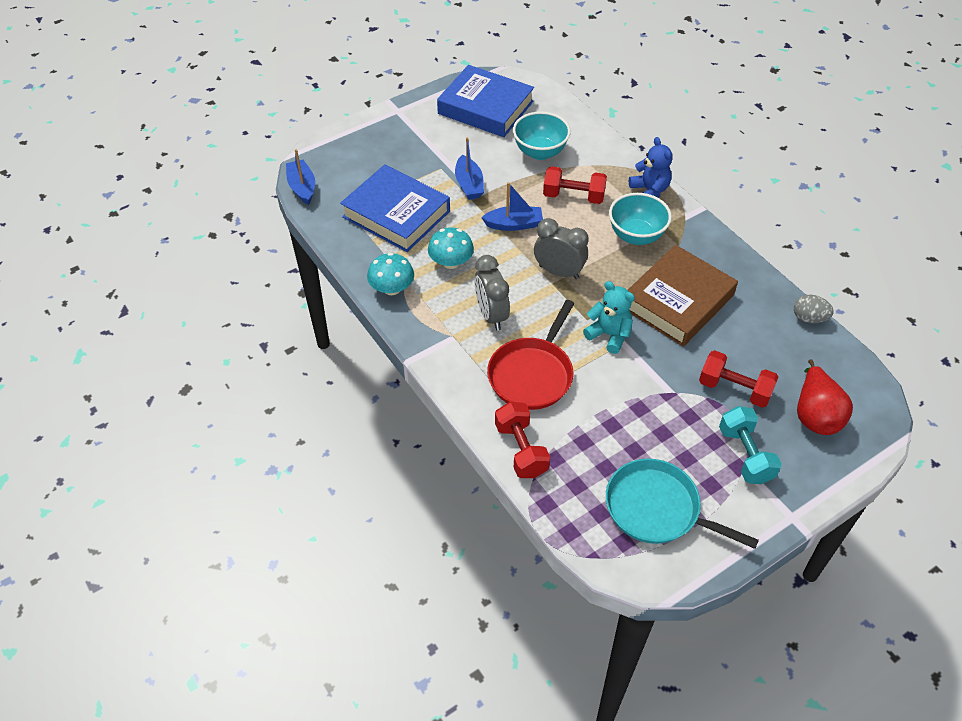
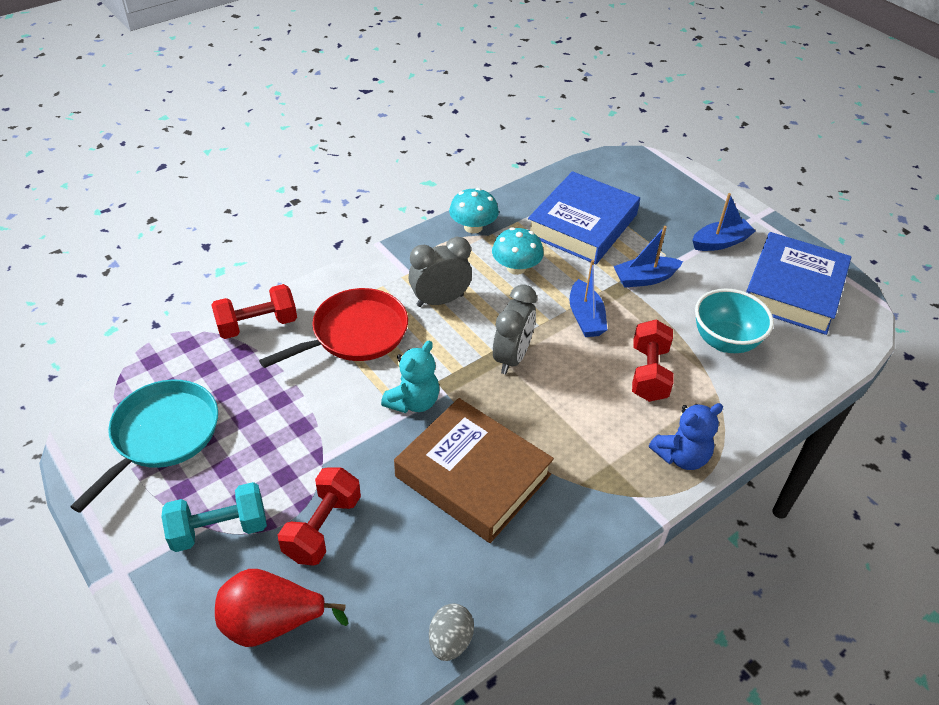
camera: 85 degrees right, 5 degrees down
(302, 187) = (607, 160): blue boat -> blue boat (720, 242)
(532, 374) = (355, 333): red pan -> red pan turned 120 degrees clockwise
(636, 236) = (588, 436): turquoise bowl -> none

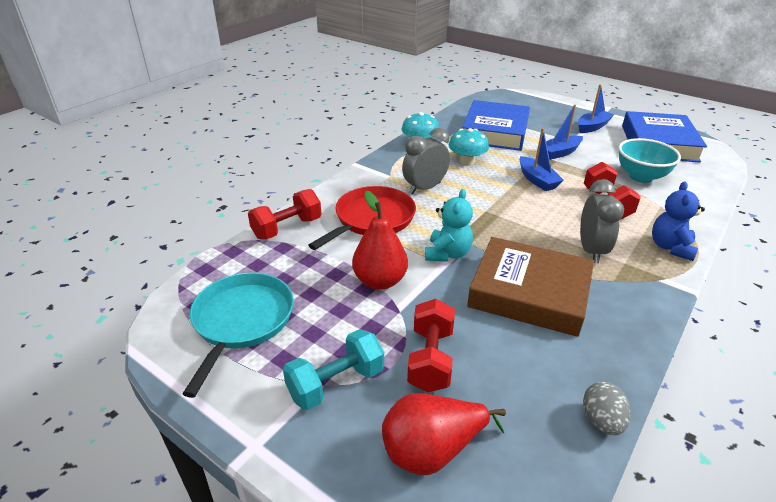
camera: 15 degrees left, 10 degrees down
(321, 420) = (380, 281): none -> red pear
(512, 357) = (503, 212): grey clock -> grey clock (591, 250)
(681, 456) = (670, 247): blue teddy bear -> blue teddy bear turned 150 degrees clockwise

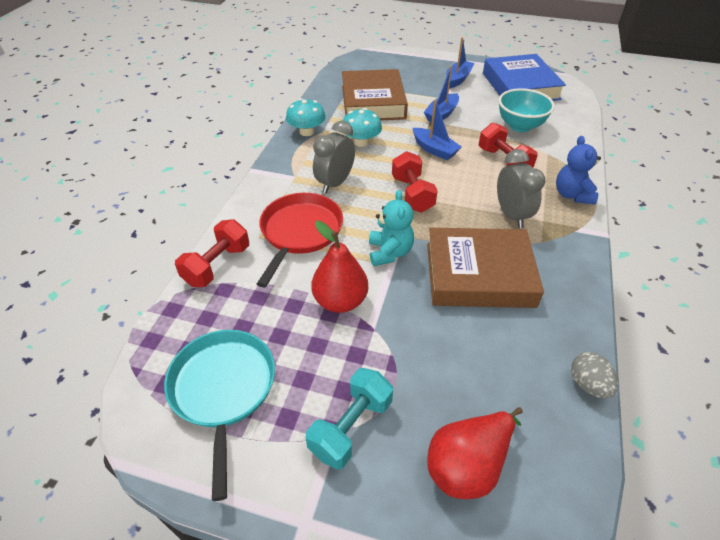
camera: 20 degrees left, 10 degrees up
(430, 359) = (425, 371): red dumbbell -> red dumbbell (412, 194)
(495, 131) = (373, 102): blue book -> brown book

